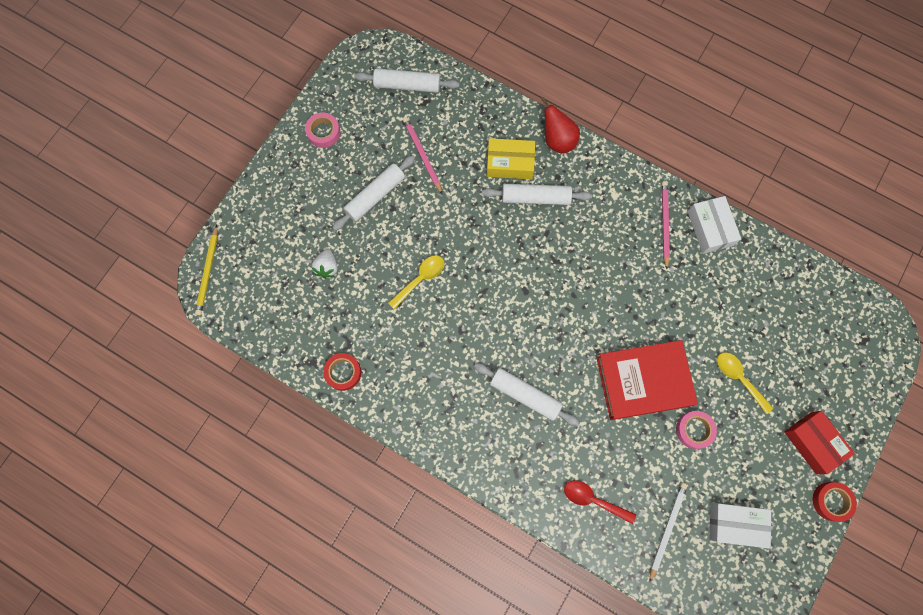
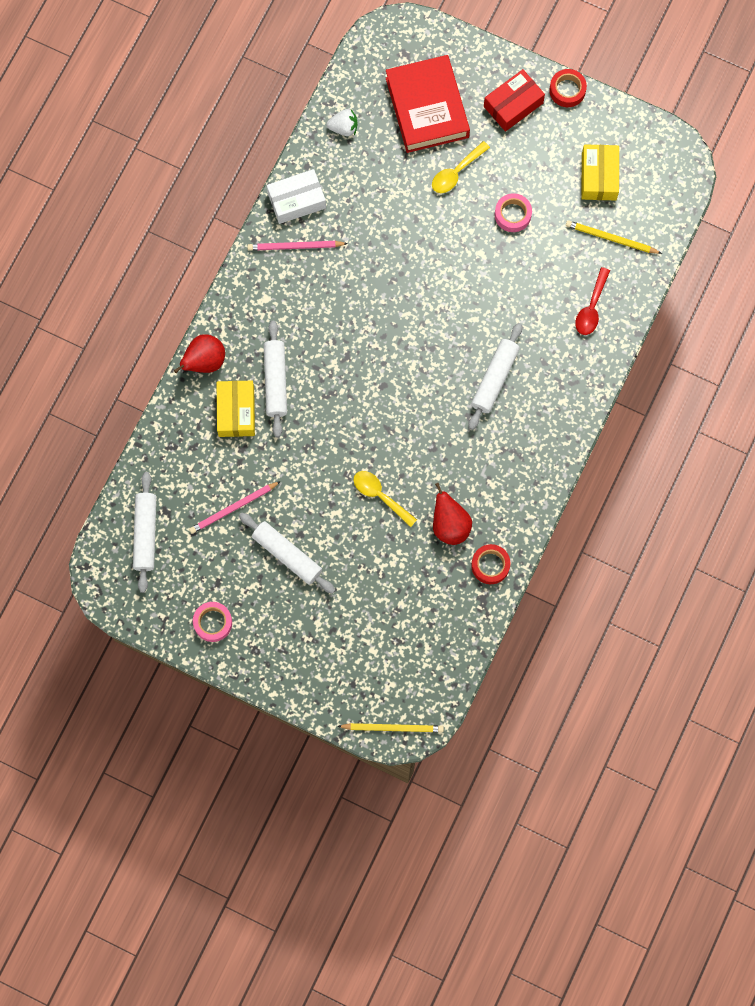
camera: 95 degrees left, 0 degrees up
(327, 267) = (375, 597): white strawberry -> white strawberry (343, 128)
(386, 339) = (450, 525): none -> red pear
(643, 381) = (468, 264): red book -> red book (427, 107)
(667, 529) = (611, 239): white pencil -> yellow pencil
(735, 524) = (599, 176): white box -> yellow box

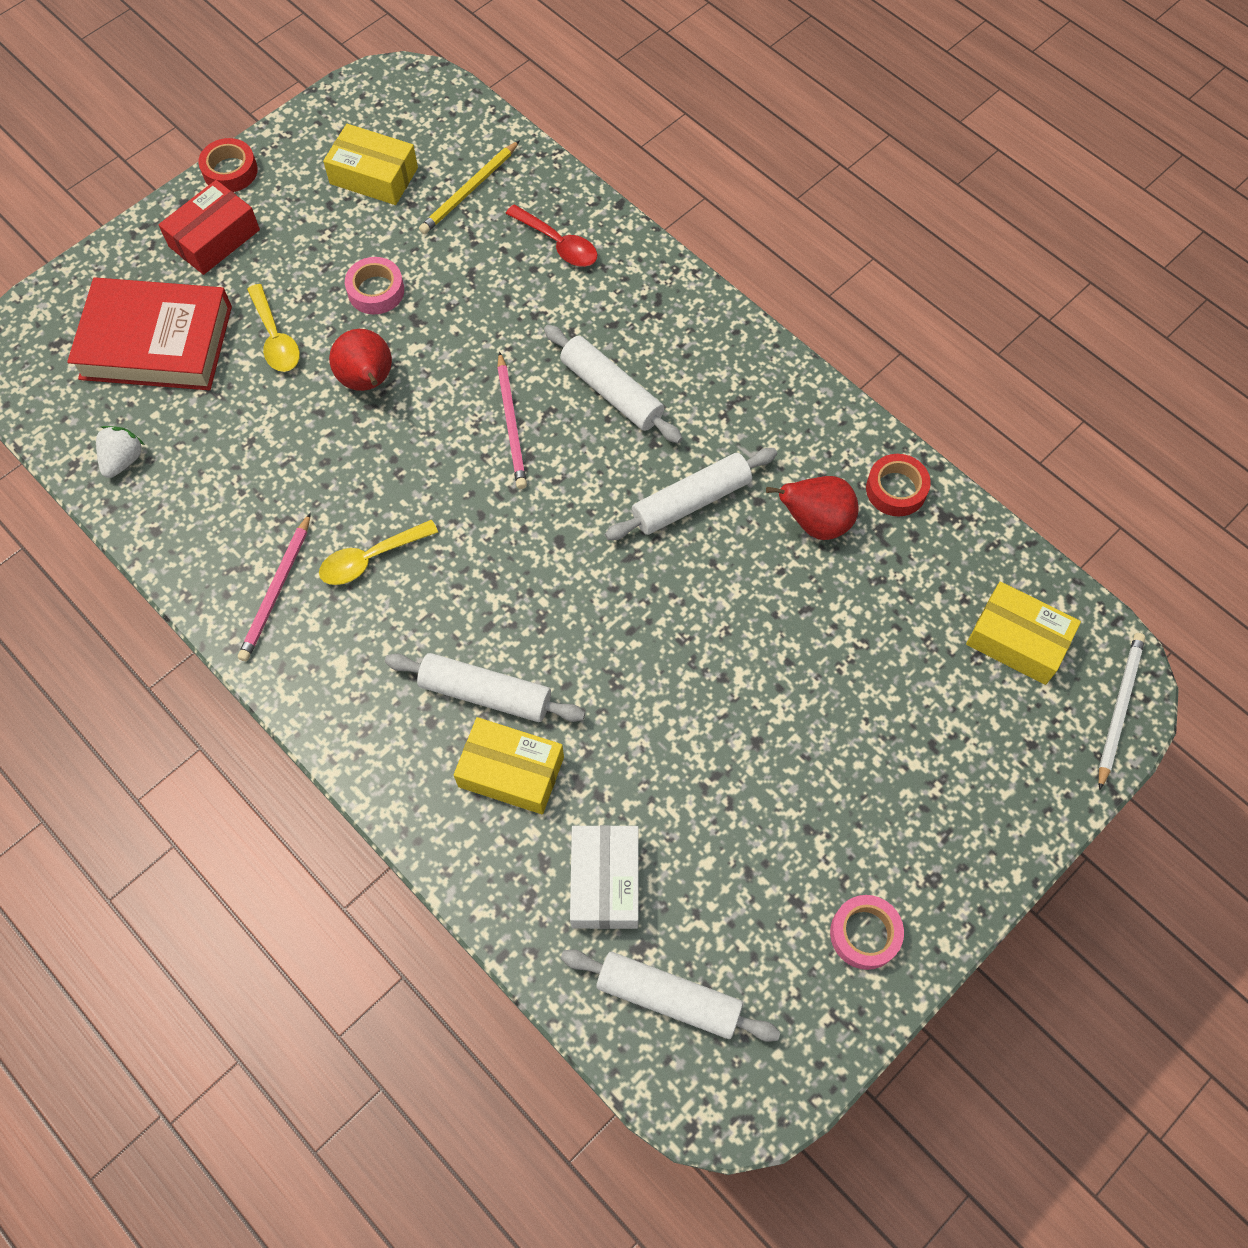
camera: 70 degrees left, 10 degrees down
(204, 362) = (403, 794): red pear -> red pear (368, 381)
(234, 508) = (675, 831): pink pencil -> pink pencil (511, 423)
(287, 555) = (784, 773): white rolling pin -> white rolling pin (691, 501)
(296, 200) = (202, 563): white box -> white box (605, 881)
(380, 496) = (735, 602): yellow spoon -> yellow spoon (371, 558)
(392, 728) = (1118, 709): yellow pencil -> white pencil
(415, 661) = (1017, 640): none -> yellow box
(513, 105) = (214, 238): red box -> red box turned 60 degrees clockwise

